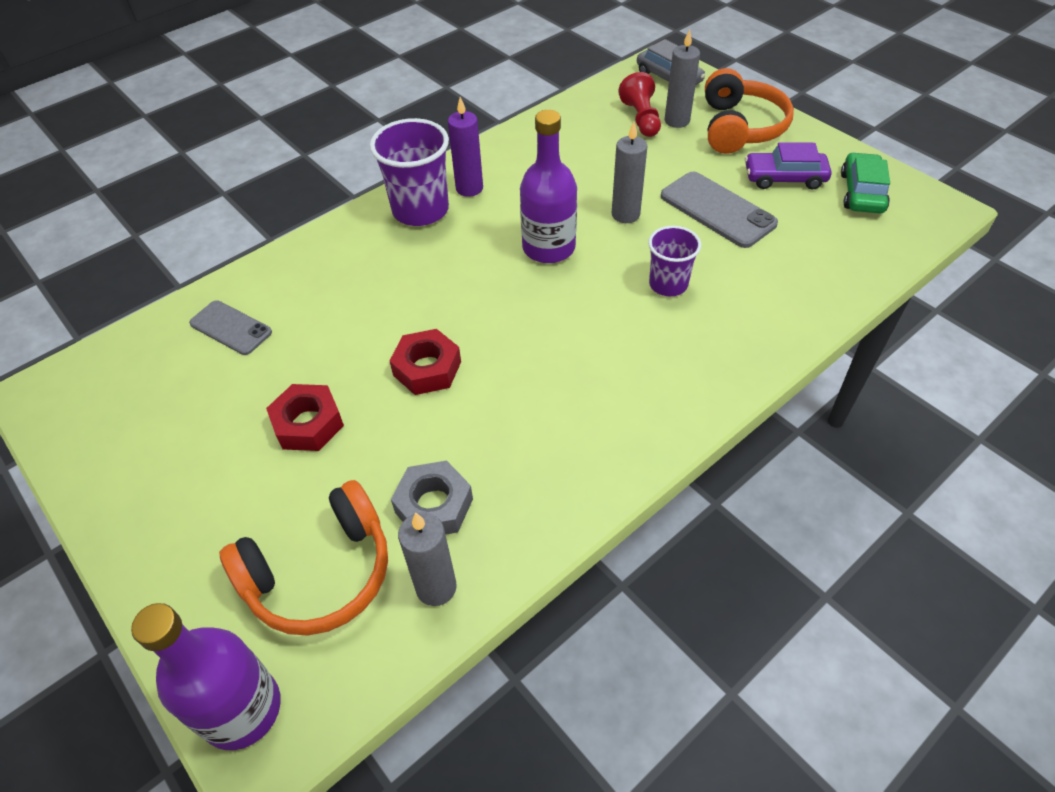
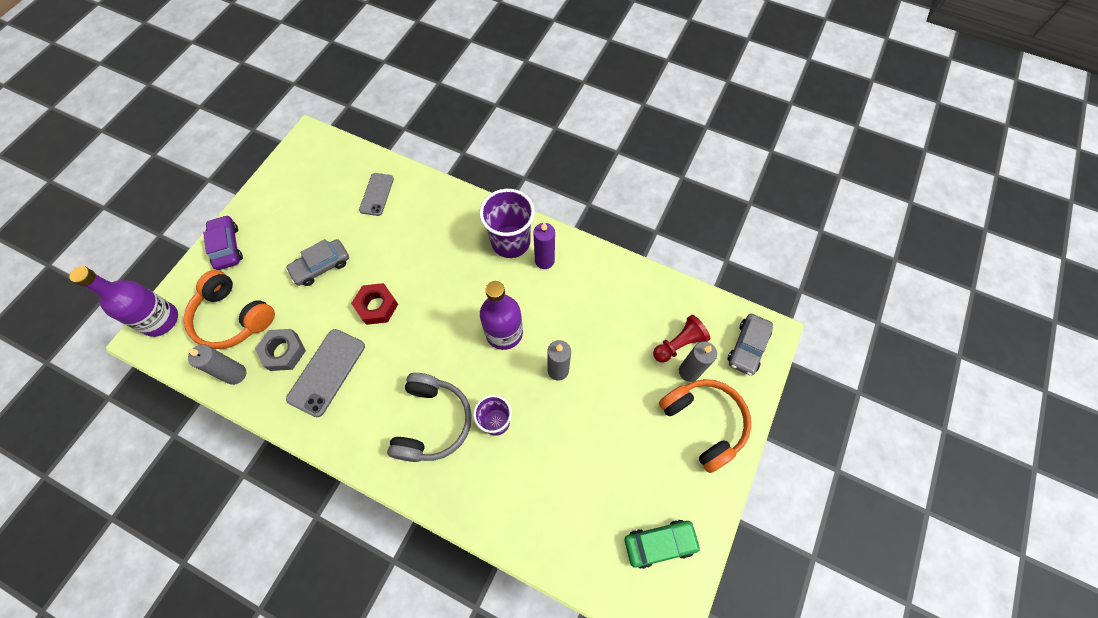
camera: 65 degrees right, 15 degrees up
(308, 424) = (321, 266): red nut -> grey car
(641, 346) = (432, 422): none -> grey headphones
(717, 210) = (589, 433): grey phone -> grey phone (327, 372)
(740, 127) = (703, 423): orange headphones -> orange headphones turned 105 degrees counterclockwise
(784, 178) = (651, 475): purple car -> purple car (227, 246)

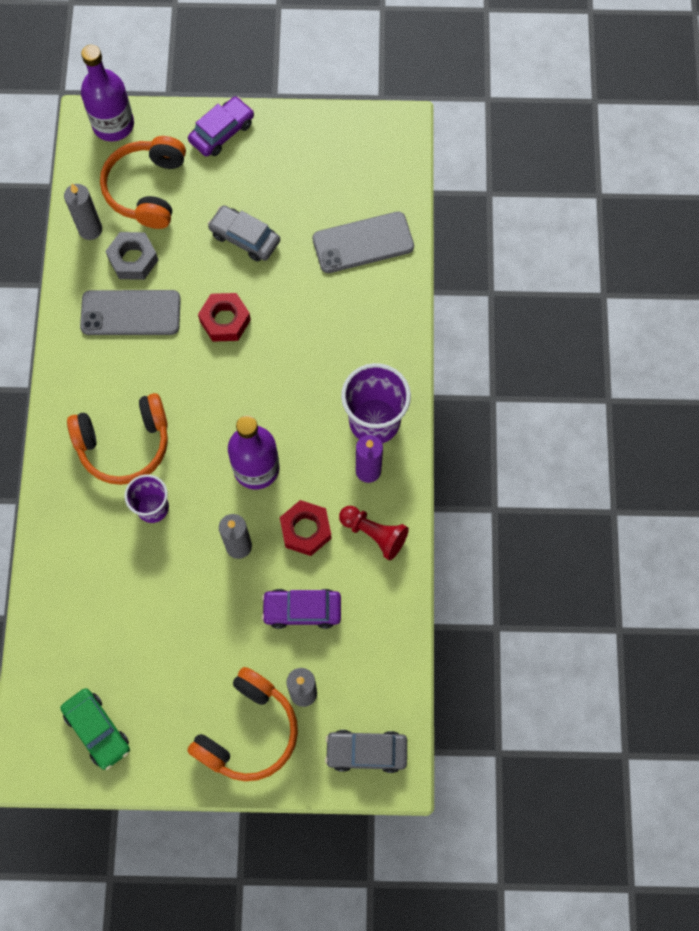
camera: 65 degrees right, 5 degrees up
(376, 194) = (363, 243): grey phone -> grey phone, size x1.54
(432, 422) = (124, 444): grey headphones -> orange headphones
(568, 319) = (306, 530): none -> red nut
(626, 346) = (302, 610): none -> purple car
(679, 344) = (333, 669): red pawn -> red pawn (374, 534)

